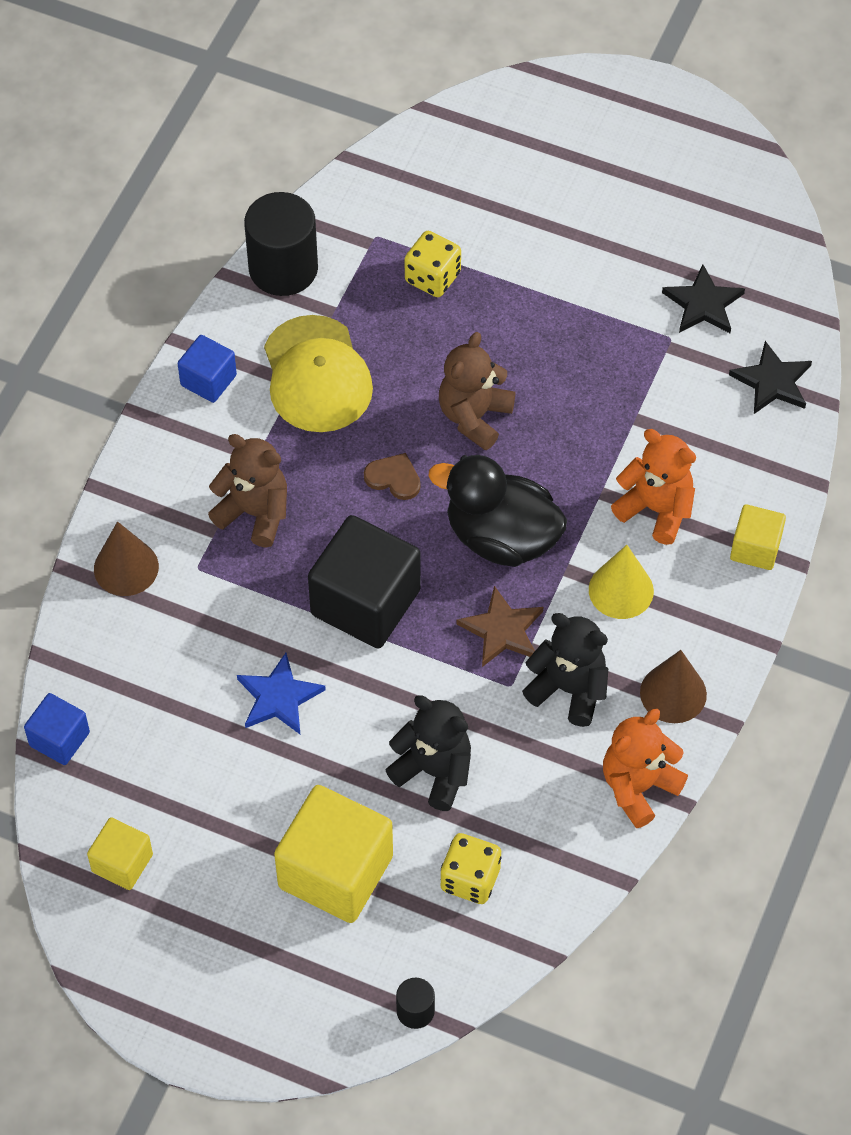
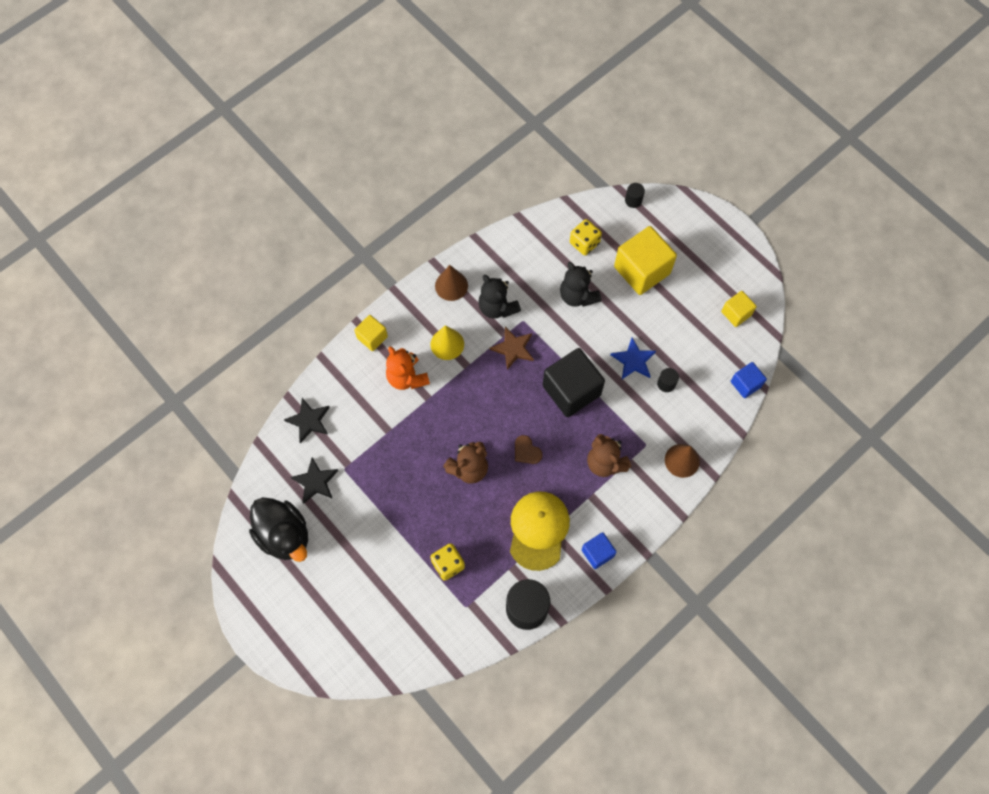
camera: 155 degrees left, 10 degrees up
(203, 681) = (666, 384): none -> black cylinder
(501, 537) = (489, 395): black duck -> black duck (284, 535)
(638, 787) = (490, 251): orange teddy bear -> none

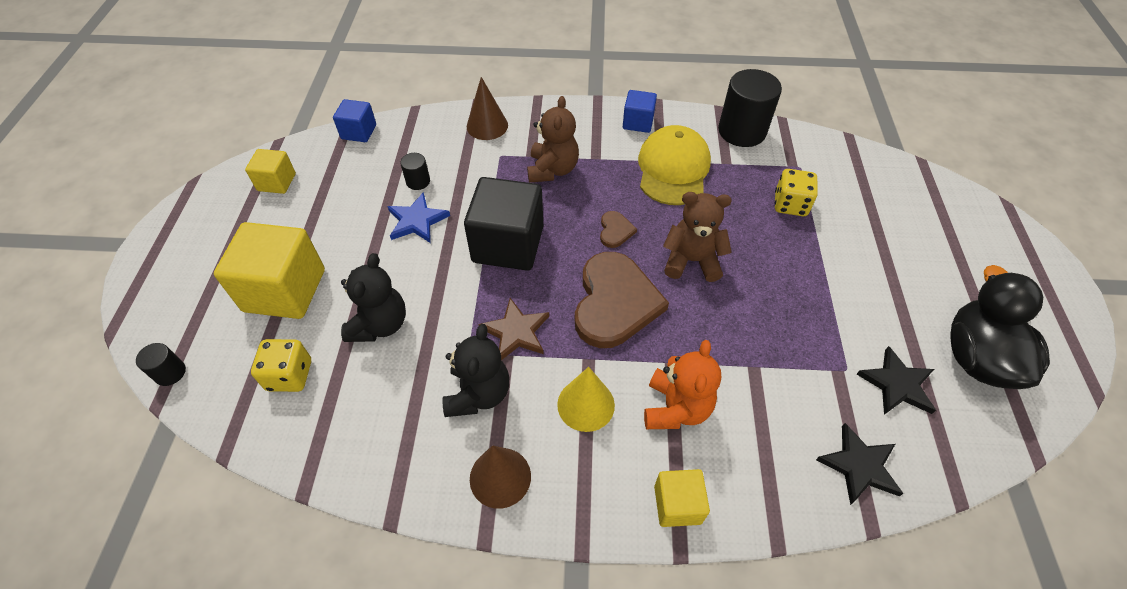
camera: 135 degrees left, 15 degrees down
(484, 406) = (615, 302): none -> brown heart
(538, 530) = (673, 169): yellow cap -> yellow cap turned 135 degrees clockwise

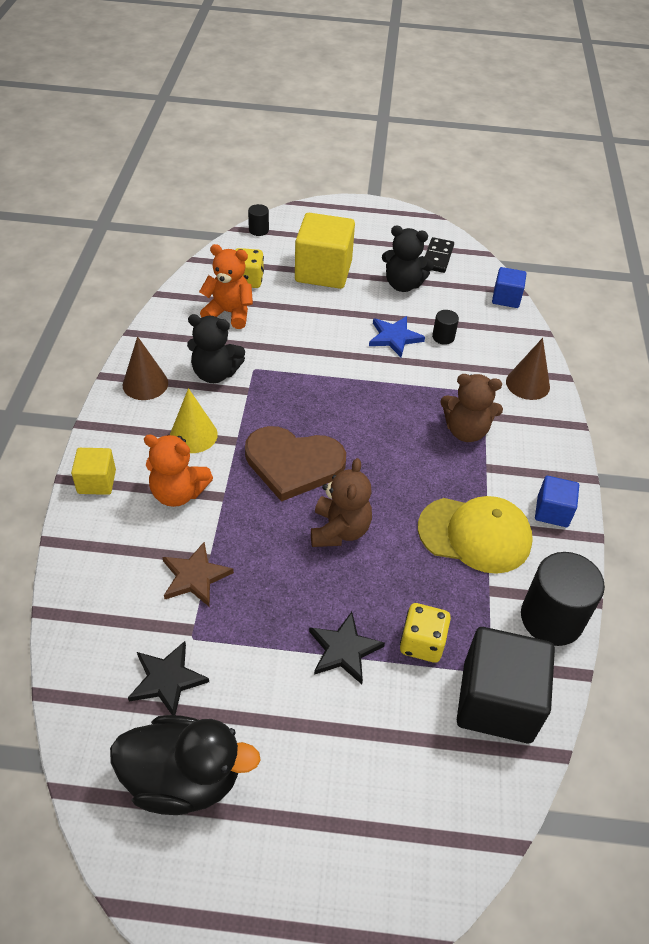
camera: 90 degrees right, 5 degrees down
(277, 182) = (437, 257): yellow cube -> black domino
(359, 391) = (229, 313): none -> orange teddy bear
(380, 324) = (286, 320): black teddy bear -> black teddy bear (403, 285)
(508, 244) = (365, 394): black cube -> black cube (497, 702)
(516, 332) = (269, 396): brown star -> brown star (195, 576)
(615, 231) = (381, 473): brown heart -> none
(859, 466) = (93, 618): black star -> black star (344, 650)

